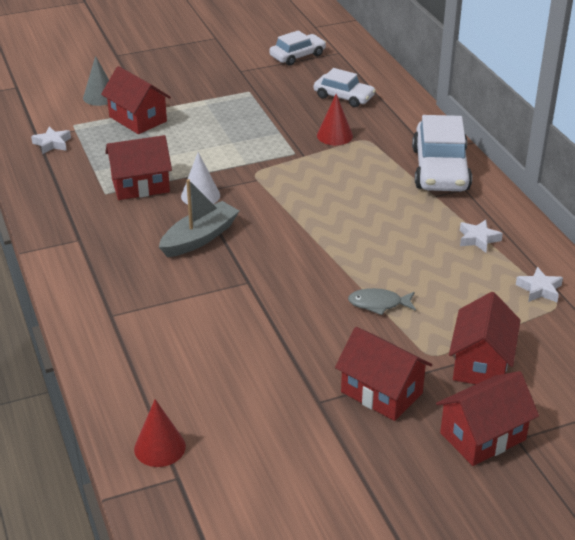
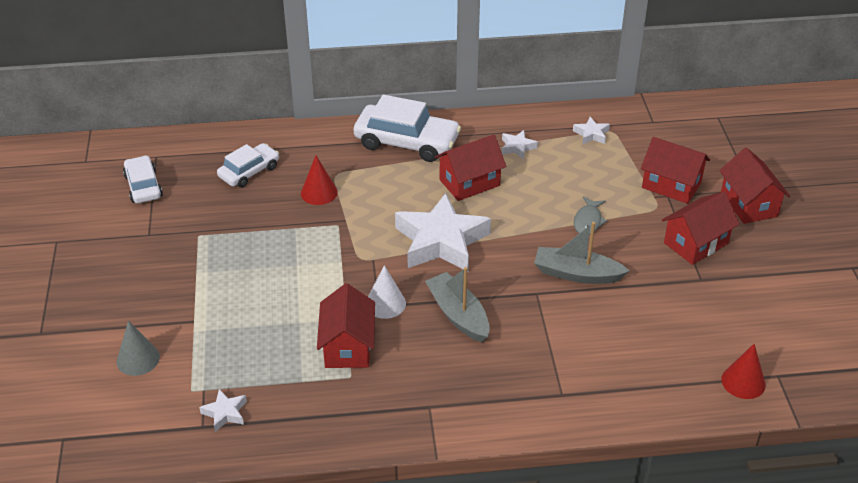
camera: 75 degrees left, 5 degrees up
(138, 119) = (209, 332): red house -> red house (469, 182)
(288, 305) = (576, 274): none -> grey boat
(299, 213) = (441, 241): none -> white star

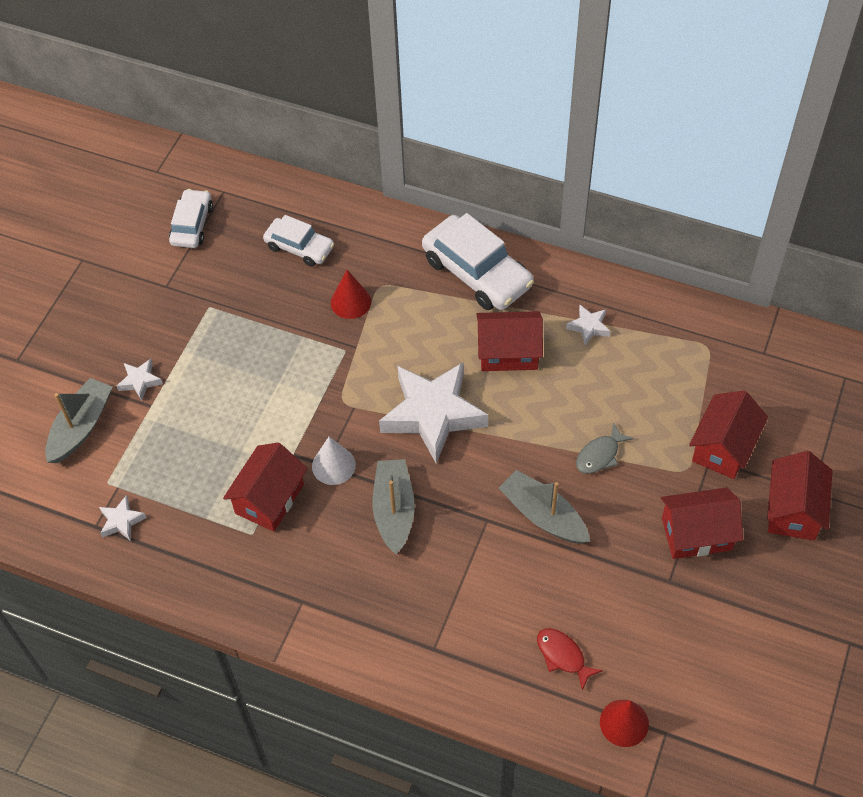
camera: 30 degrees right, 15 degrees up
(138, 359) = (81, 427): grey cone -> grey boat
(249, 172) = (299, 247): white car -> white car turned 45 degrees clockwise
(591, 134) = (682, 342): white star -> white star (140, 381)
(664, 358) = (563, 656): none -> red fish
(671, 185) = (723, 447): red house -> red house turned 60 degrees clockwise

